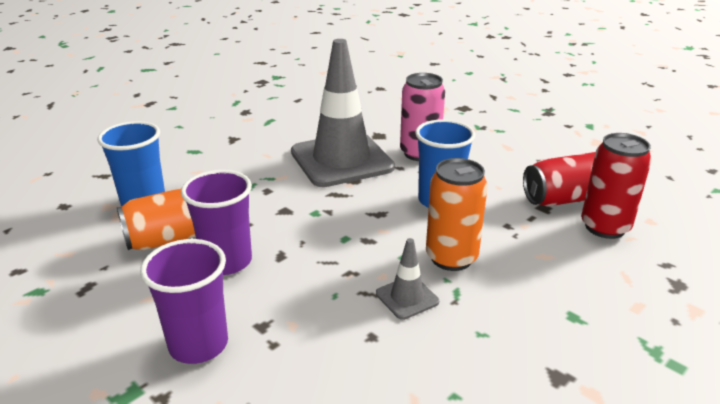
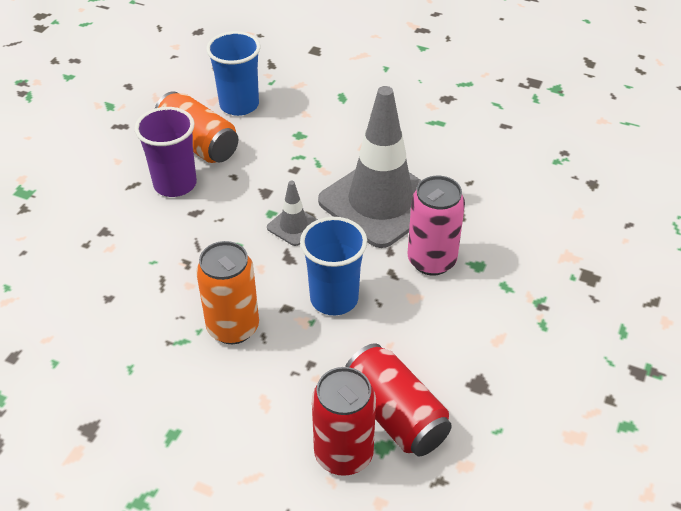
camera: 70 degrees right, 15 degrees up
(198, 344) = (75, 206): purple cup -> none
(407, 297) = (163, 308): grey traffic cone -> grey traffic cone (293, 226)

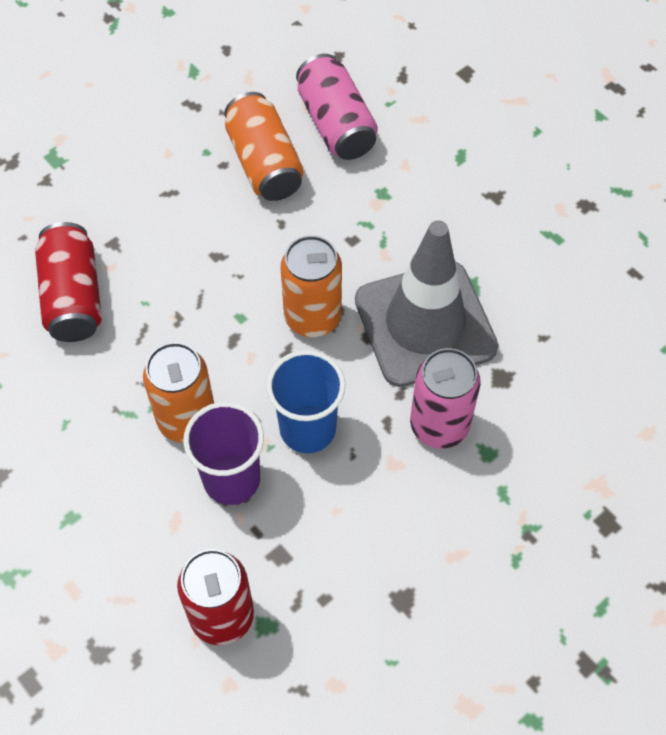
camera: 25 degrees right, 15 degrees up
(175, 184) = (213, 209): purple cup -> purple cup (231, 479)
(239, 105) = (336, 124): blue cup -> pink can
(293, 226) = (312, 317): grey traffic cone -> orange can
(395, 415) = (297, 596): red can -> red can (73, 297)

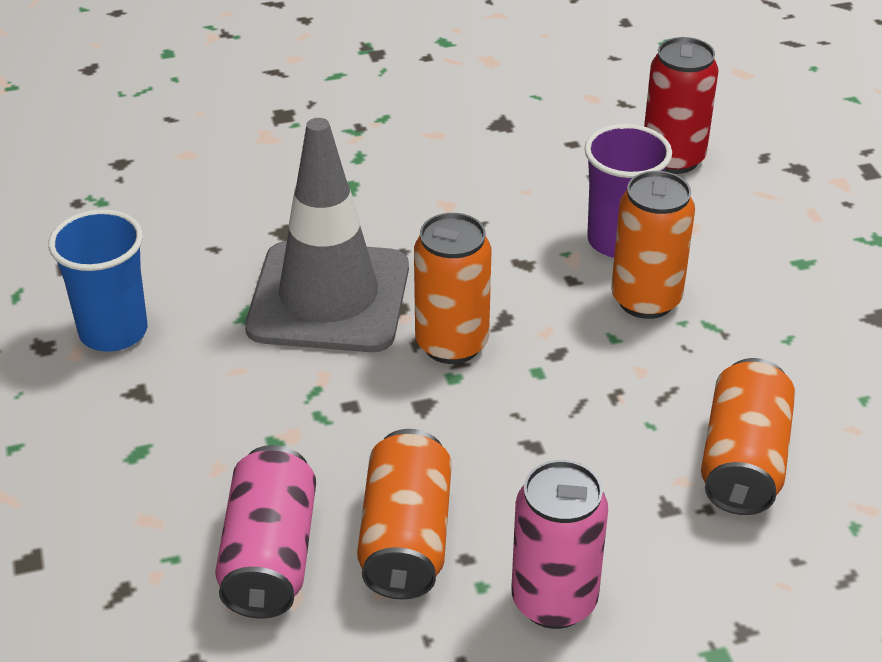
camera: 155 degrees left, 20 degrees down
(73, 297) = (743, 461): red can -> orange can
(307, 429) = (517, 254): blue cup -> blue cup (113, 331)
(439, 425) = (380, 216): pink can -> pink can (554, 601)

